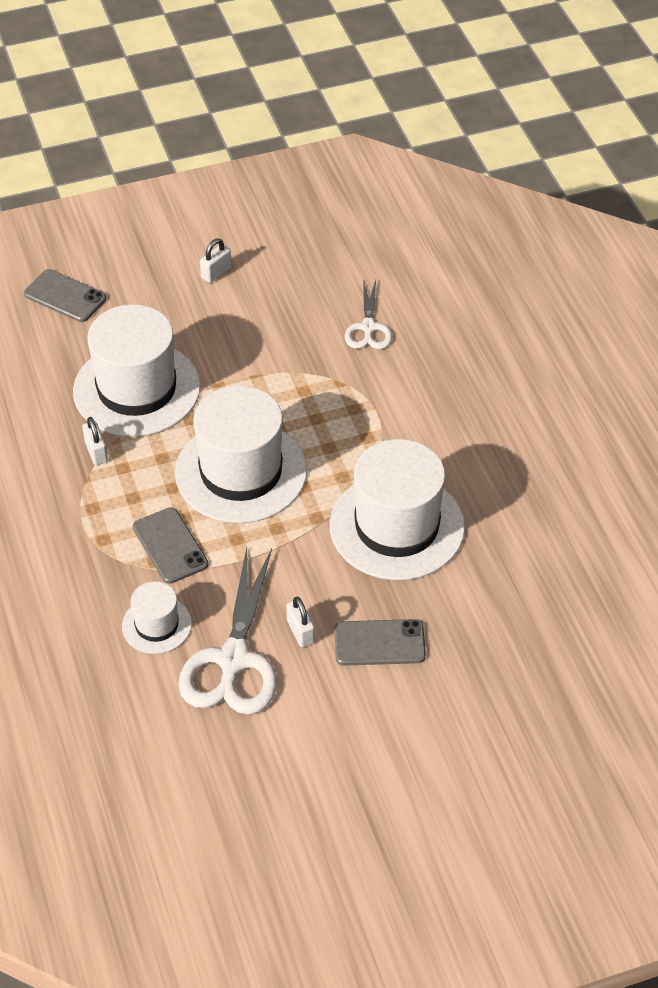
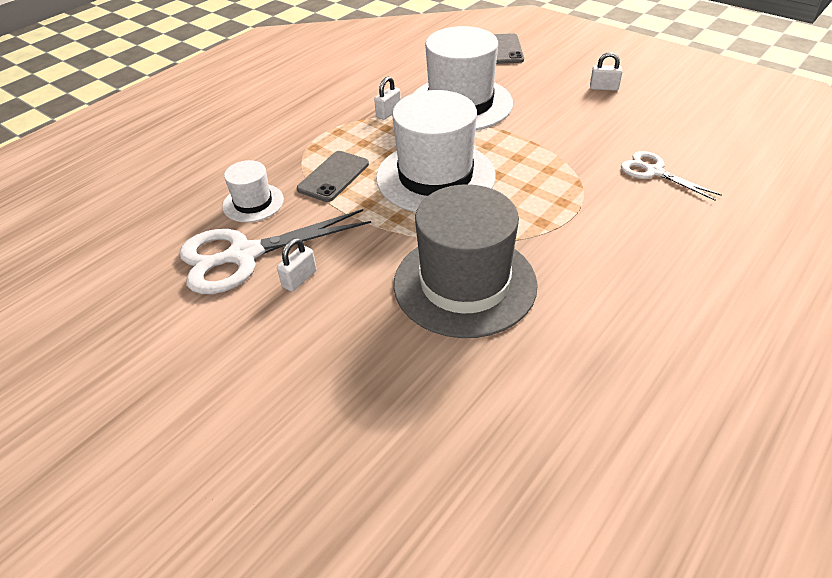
camera: 60 degrees right, 5 degrees down
(368, 328) = (654, 172): white scissors -> white scissors turned 75 degrees clockwise
(379, 643) = (322, 334): grey phone -> none
(397, 526) = (464, 284): white hat -> grey hat

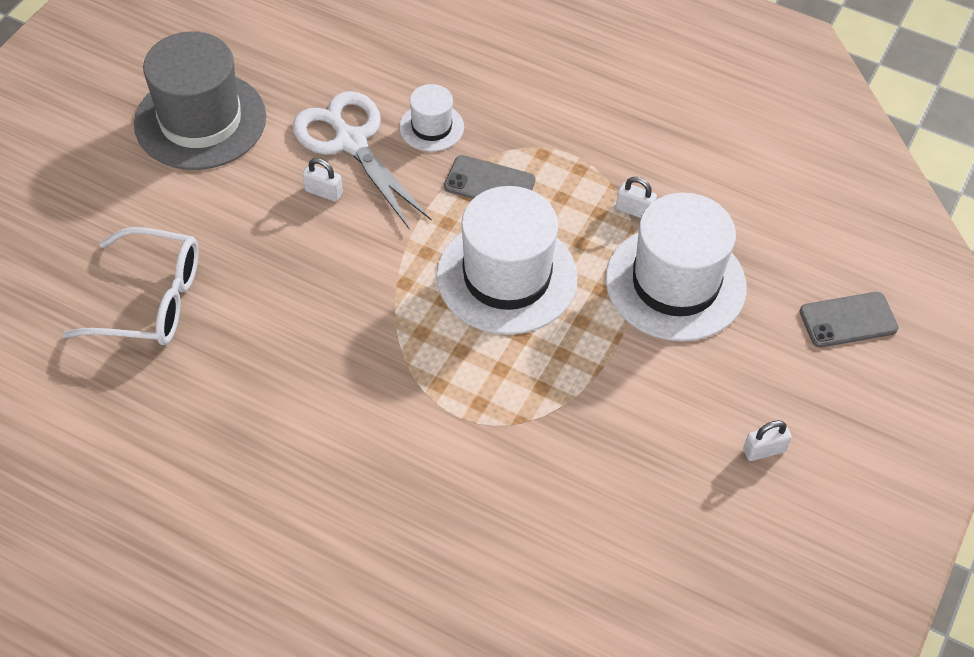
camera: 75 degrees right, 10 degrees up
(402, 439) = (149, 300): none -> white glasses
(464, 284) = (332, 323): grey hat -> grey hat (200, 120)
(604, 88) = (764, 450): white padlock -> white padlock turned 75 degrees clockwise
(654, 172) = (559, 502): white scissors -> none

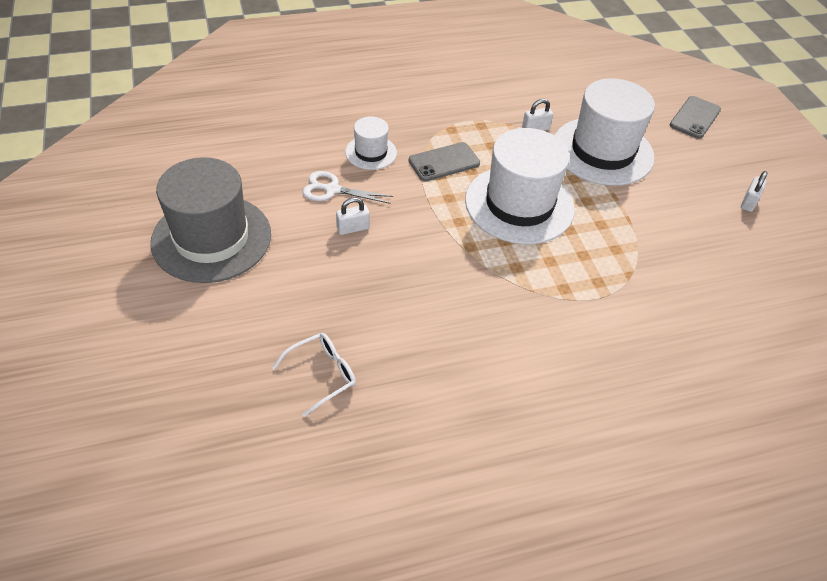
camera: 45 degrees left, 5 degrees down
(149, 300) = (321, 375): white glasses -> white glasses, size x0.59
(351, 142) = (332, 189): white scissors -> white scissors, size x0.57

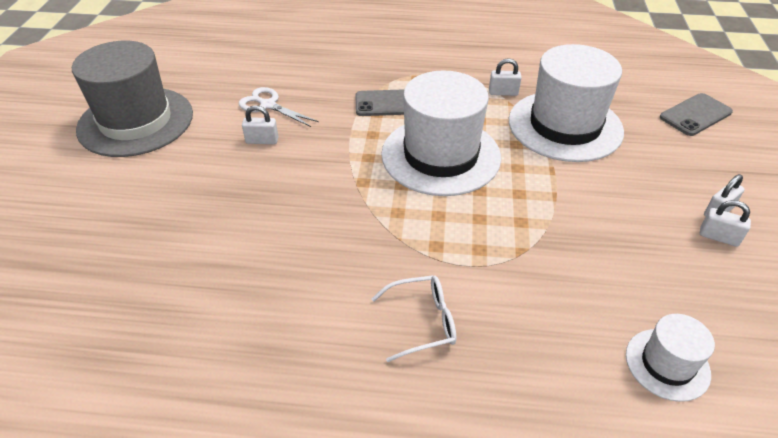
camera: 25 degrees right, 5 degrees down
(321, 375) = (135, 260): white glasses -> white glasses (421, 322)
(371, 152) = (325, 82): white hat -> white hat (667, 364)
(758, 224) = (718, 237): none -> white padlock

